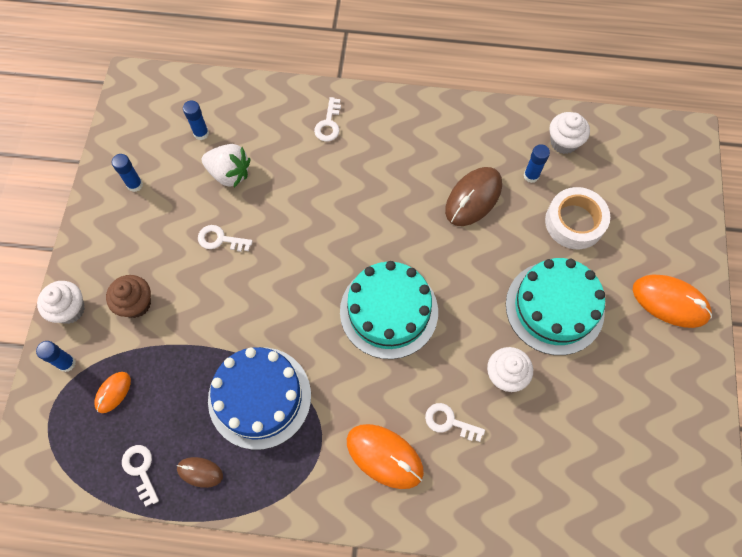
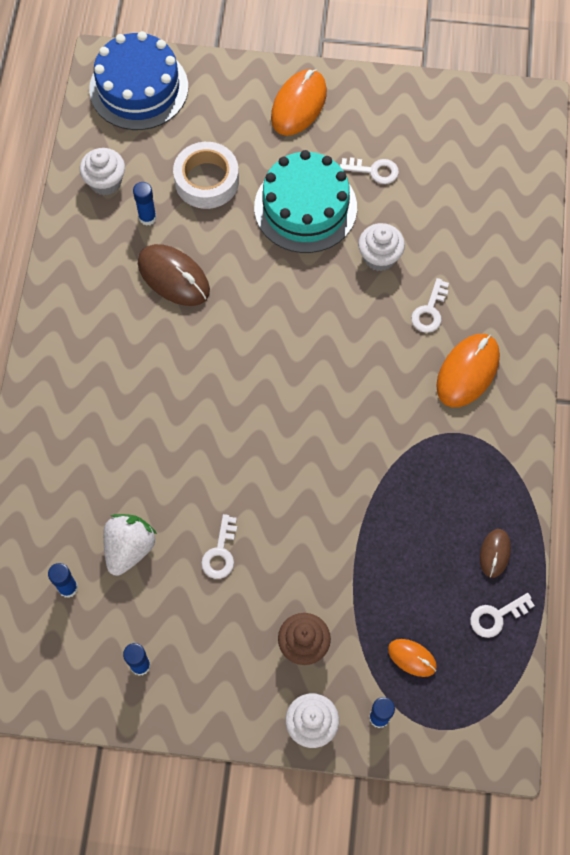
camera: 90 degrees left, 0 degrees up
(259, 397) = (411, 497): blue cake -> blue cake (139, 88)
(328, 124) = (64, 433): white key -> white key (374, 171)
(389, 311) = (310, 366): turquoise cake -> none

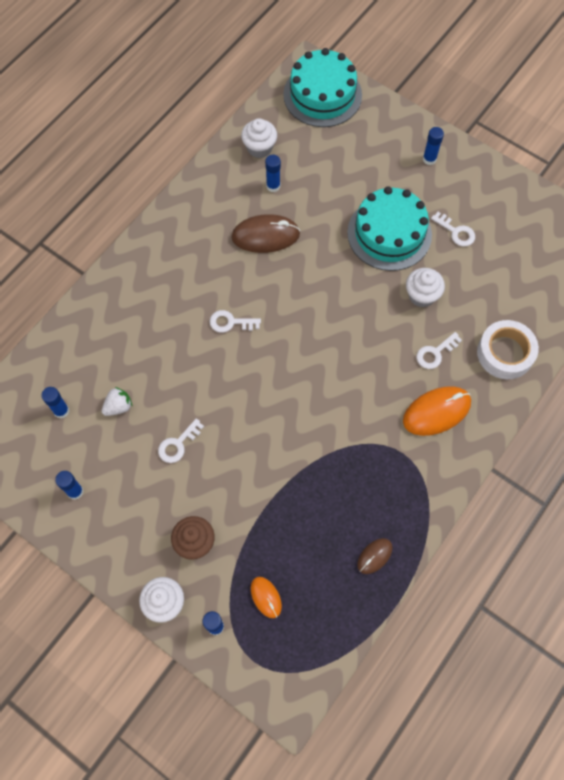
camera: 30 degrees right, 0 degrees up
(129, 548) = (118, 406): white strawberry -> white strawberry, size x0.64
(139, 88) = (322, 95): blue cake -> turquoise cake
(173, 277) = (265, 236): brown mouse -> brown mouse turned 75 degrees counterclockwise
(206, 180) = (330, 180): white tape -> white tape (505, 353)
(298, 105) = (429, 159): orange mouse -> blue glue stick
(496, 616) = (347, 603): white key -> white key (230, 322)

